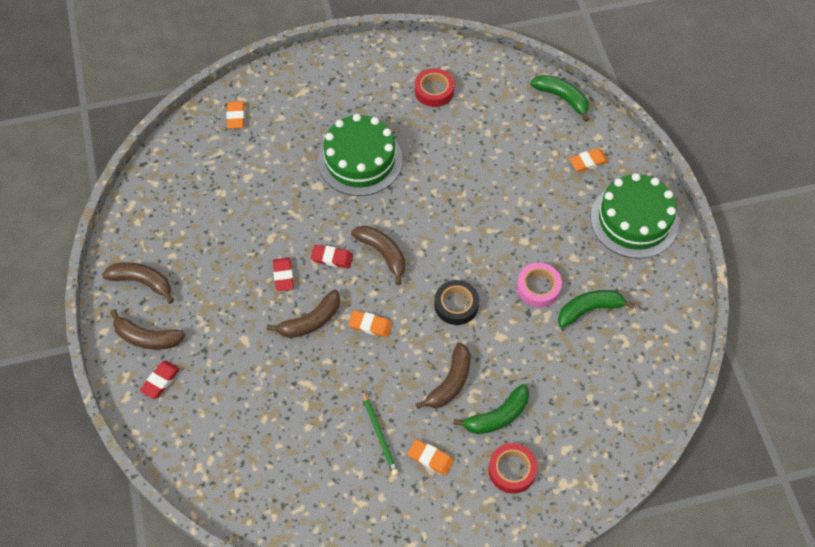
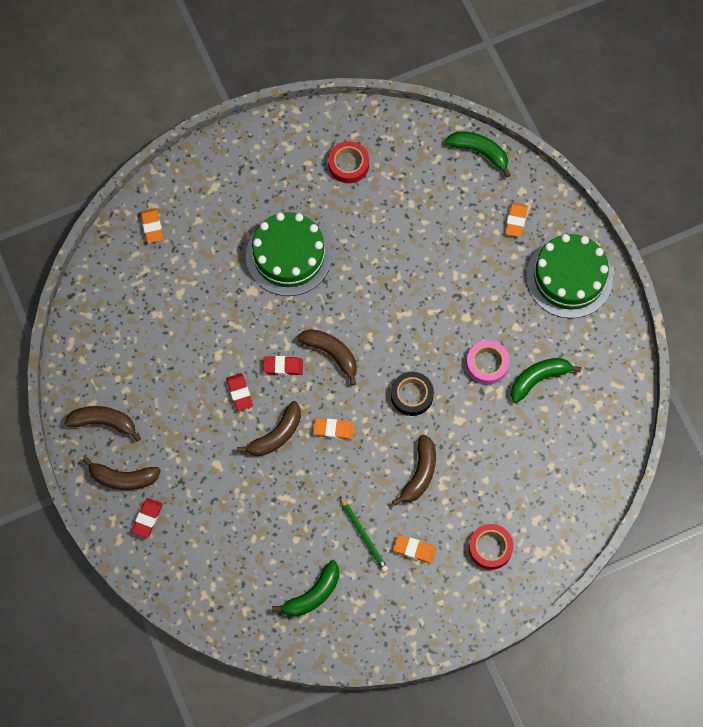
camera: 10 degrees left, 10 degrees up
(497, 416) = (469, 499): green banana -> green banana (312, 595)
(588, 162) = (516, 221): orange eraser -> orange eraser turned 45 degrees counterclockwise

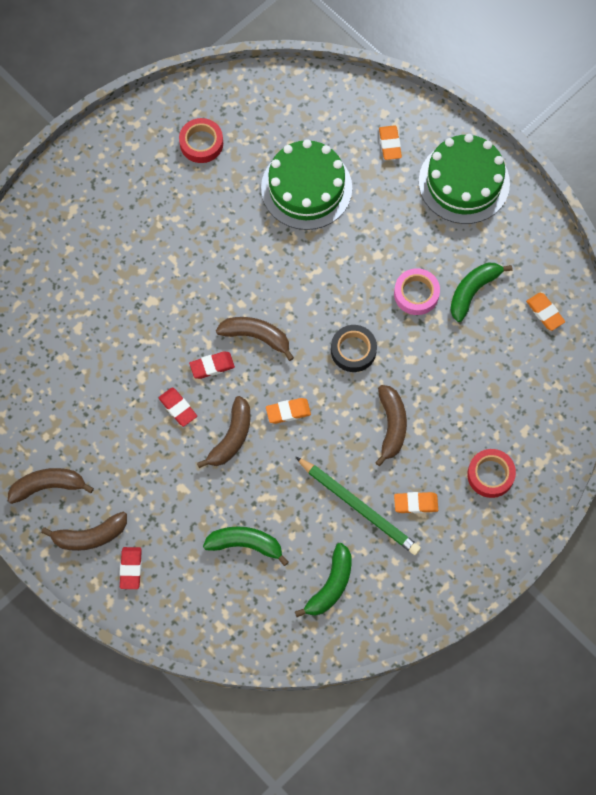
camera: 20 degrees left, 0 degrees up
(152, 227) = (24, 271): orange eraser -> orange eraser (545, 312)
(288, 255) = (175, 253): green cake -> green cake (306, 188)
(364, 535) = (359, 507): green pencil -> green pencil, size x1.62
(480, 152) = (328, 89): green banana -> green banana (245, 544)

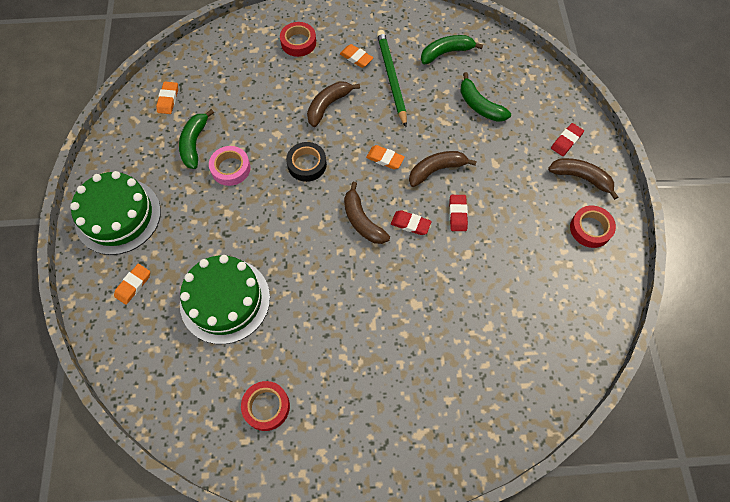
camera: 140 degrees left, 5 degrees down
(48, 486) = (590, 229): brown banana -> red tape
(473, 291) = (194, 143): green banana -> green banana turned 105 degrees clockwise

